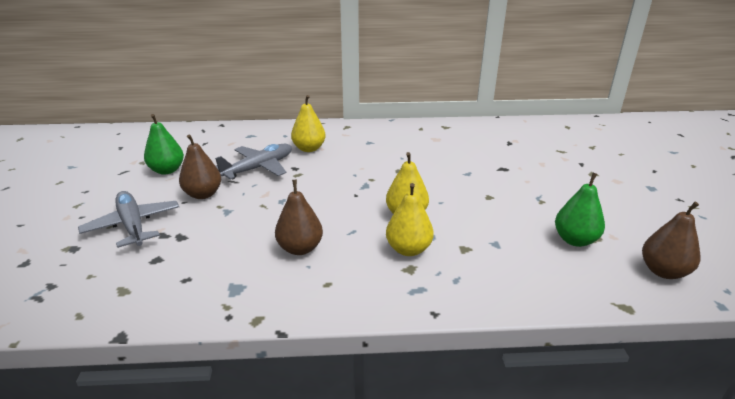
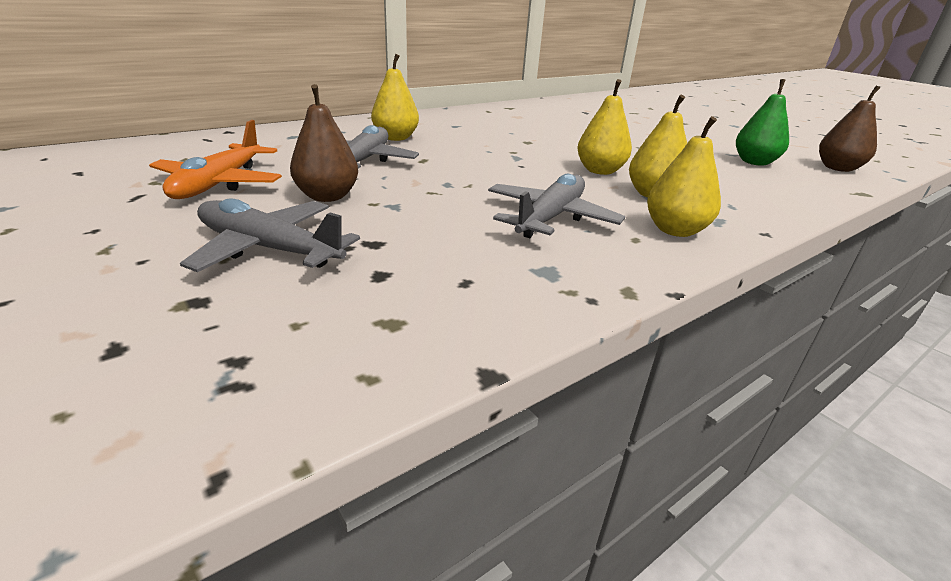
camera: 35 degrees left, 0 degrees up
(167, 170) = (220, 183): green pear -> orange plane
(300, 248) = (550, 218): brown pear -> grey plane
(366, 286) = (675, 230): none -> yellow pear

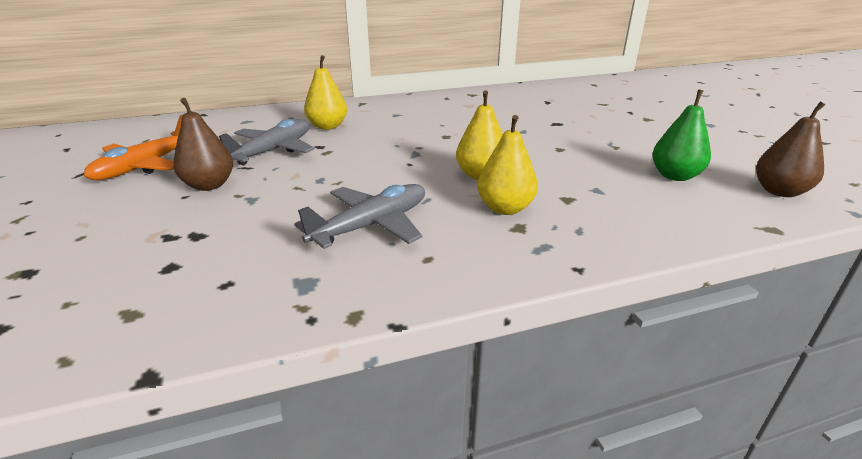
camera: 20 degrees right, 0 degrees up
(269, 249) = (117, 232): grey plane -> none
(675, 230) = (479, 253): yellow pear -> none

